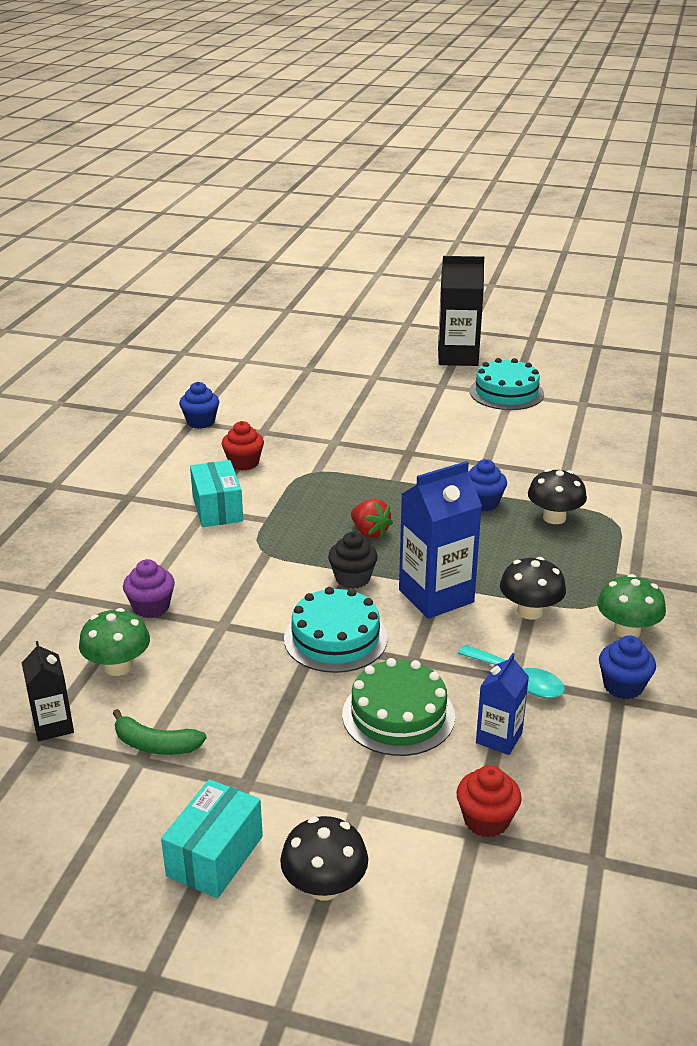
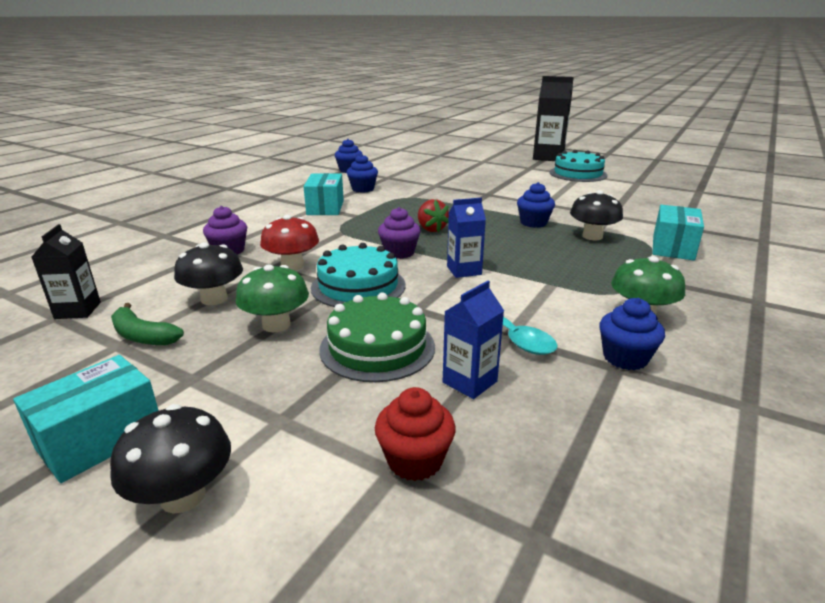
camera: 15 degrees right, 5 degrees down
(118, 666) = (168, 281): green mushroom -> green mushroom (276, 325)
(244, 463) = (363, 189): red cupcake -> blue cupcake
(244, 619) = (292, 266): none -> red mushroom
(352, 578) = (399, 252): black cupcake -> purple cupcake
(436, 596) = (464, 270): blue carton -> blue carton, size x0.56
(530, 611) = (546, 290): black mushroom -> black mushroom (214, 299)
(641, 524) = (673, 247): none -> turquoise box

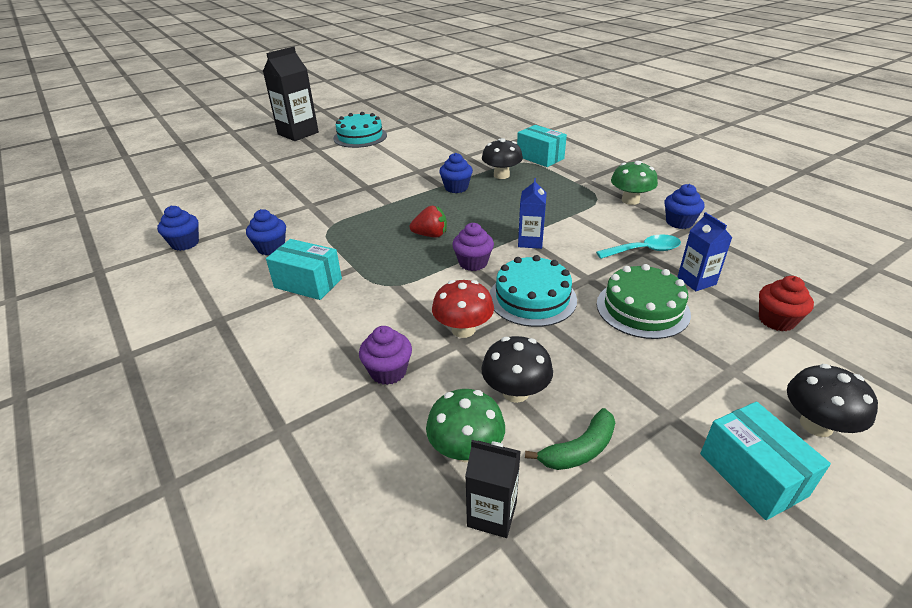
camera: 65 degrees left, 10 degrees up
(276, 325) = (588, 355): green mushroom -> green mushroom (466, 449)

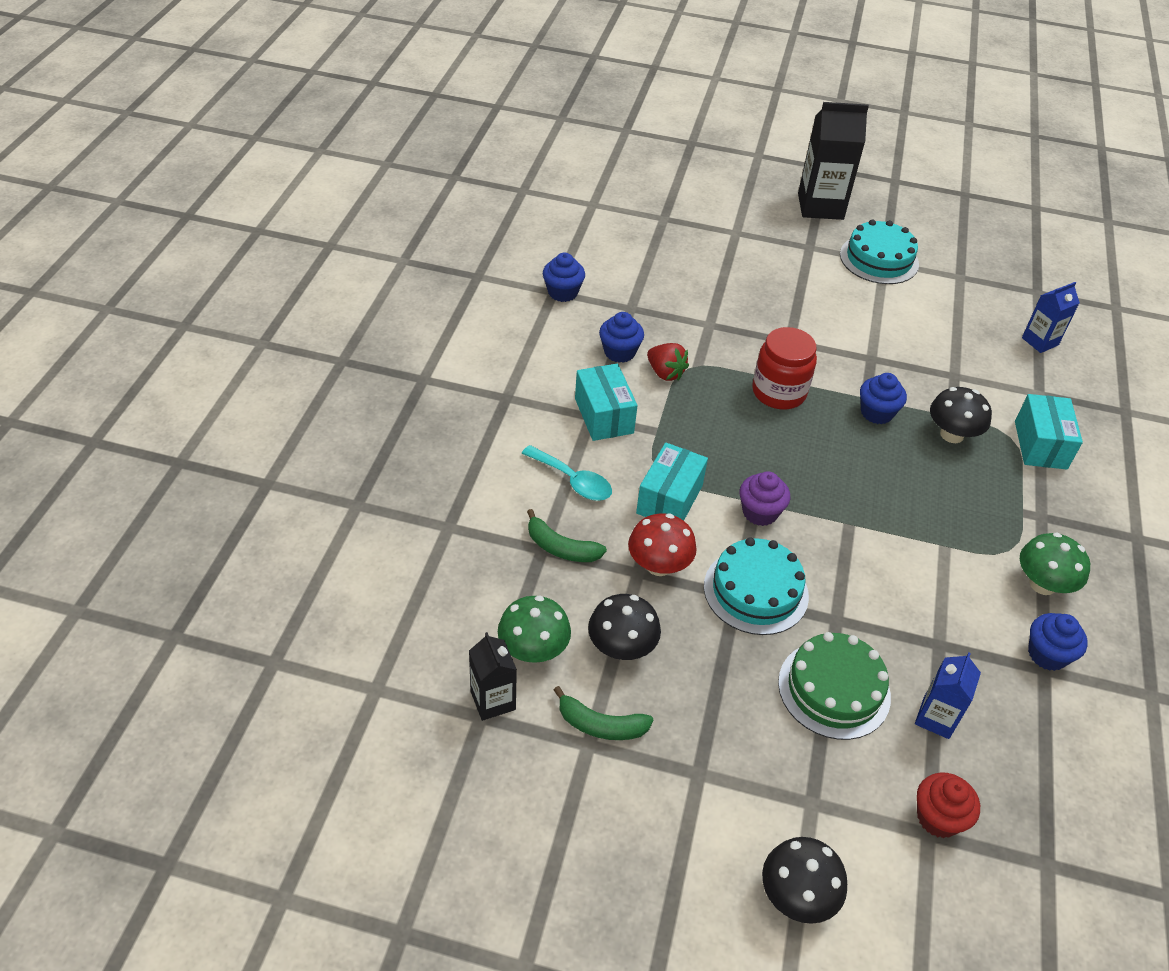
camera: 45 degrees right, 10 degrees up
(388, 371) = (561, 548): purple cupcake -> green banana
(395, 209) = (779, 392): none -> red jar
(430, 235) = (767, 450): red strawberry -> red strawberry (665, 373)
(530, 241) = (848, 537): blue carton -> blue carton (1040, 341)
(644, 250) = (944, 645): turquoise spoon -> turquoise spoon (573, 480)
(752, 474) = (685, 861): turquoise box -> turquoise box (669, 499)

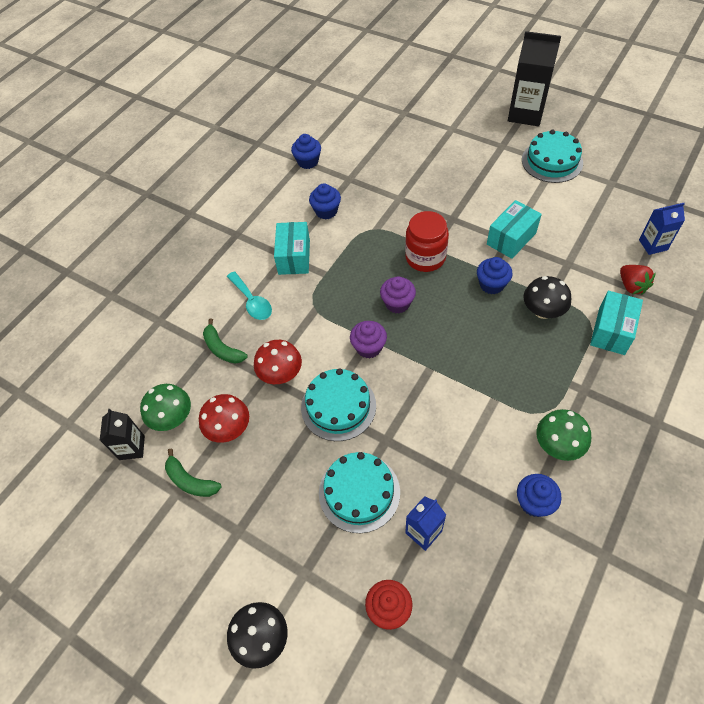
camera: 25 degrees right, 10 degrees up
(621, 647) = (229, 428): black mushroom -> red mushroom
(665, 373) = (350, 231): red strawberry -> red strawberry (631, 286)
(669, 499) = (310, 326): turquoise box -> turquoise box (511, 238)
(770, 453) = (397, 303): none -> purple cupcake
(834, 689) = (359, 492): green cake -> turquoise cake

